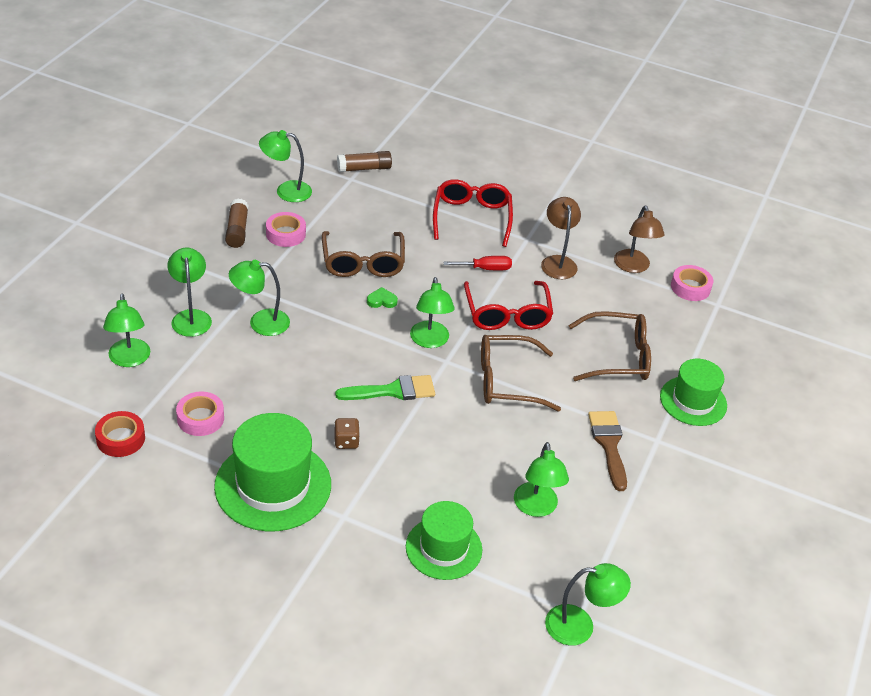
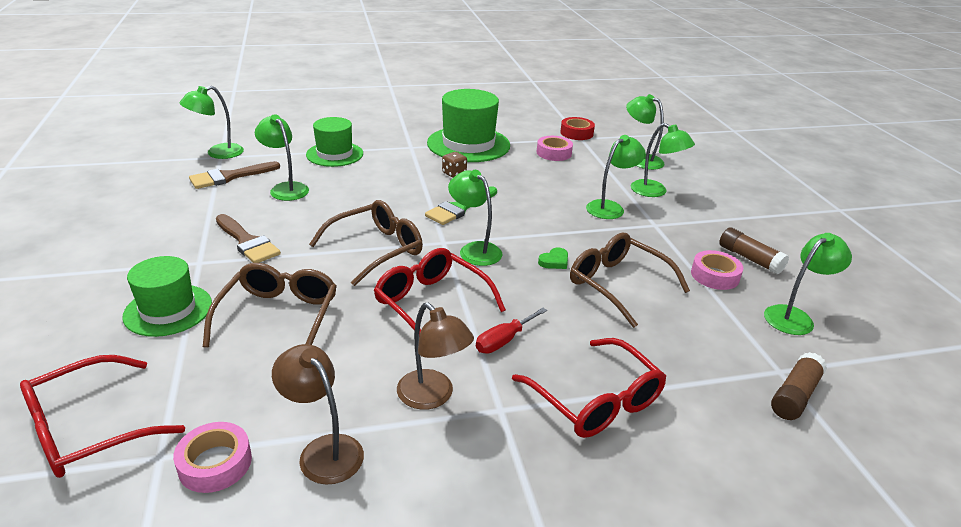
camera: 145 degrees right, 10 degrees down
(585, 562) = (229, 177): none -> brown brush
(618, 357) = (279, 316): brown glasses -> brown glasses turned 135 degrees clockwise
(754, 337) = (88, 429): none -> red glasses

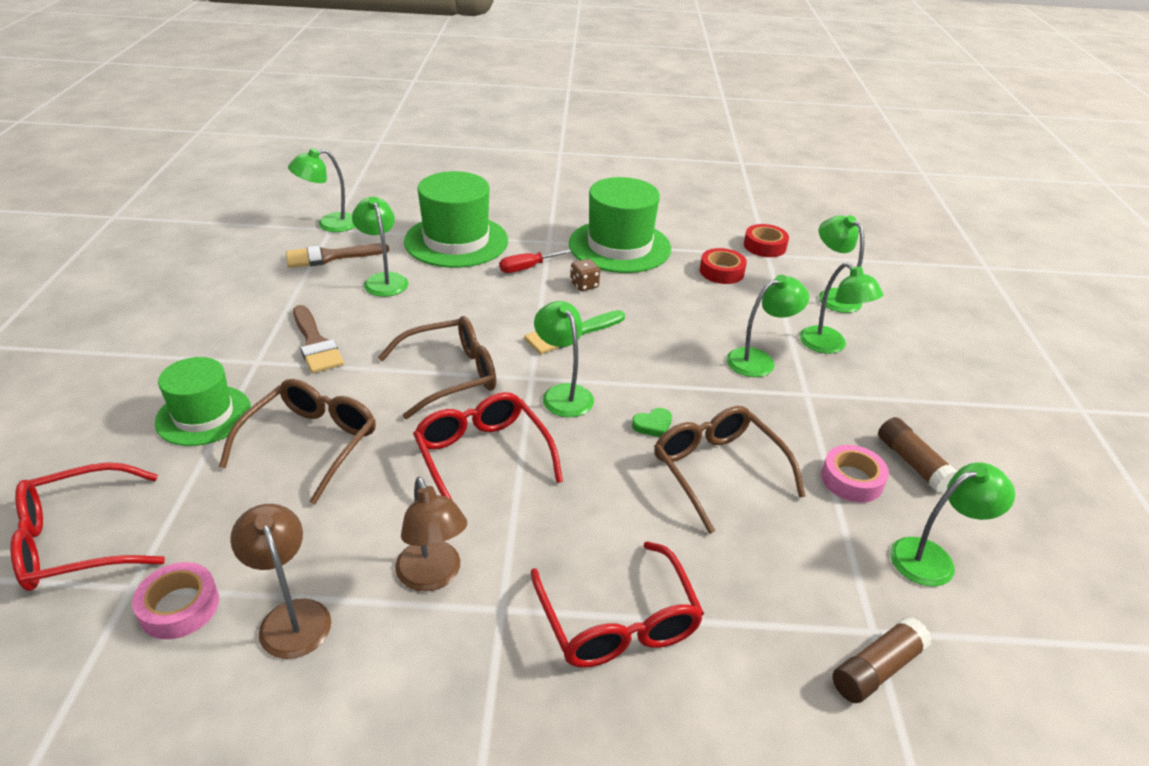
camera: 15 degrees right, 5 degrees up
(334, 154) = (456, 241): green hat -> green hat, size x1.56
(504, 340) = (544, 521): red screwdriver -> red screwdriver (527, 268)
(554, 153) = (721, 272): pink tape -> red tape

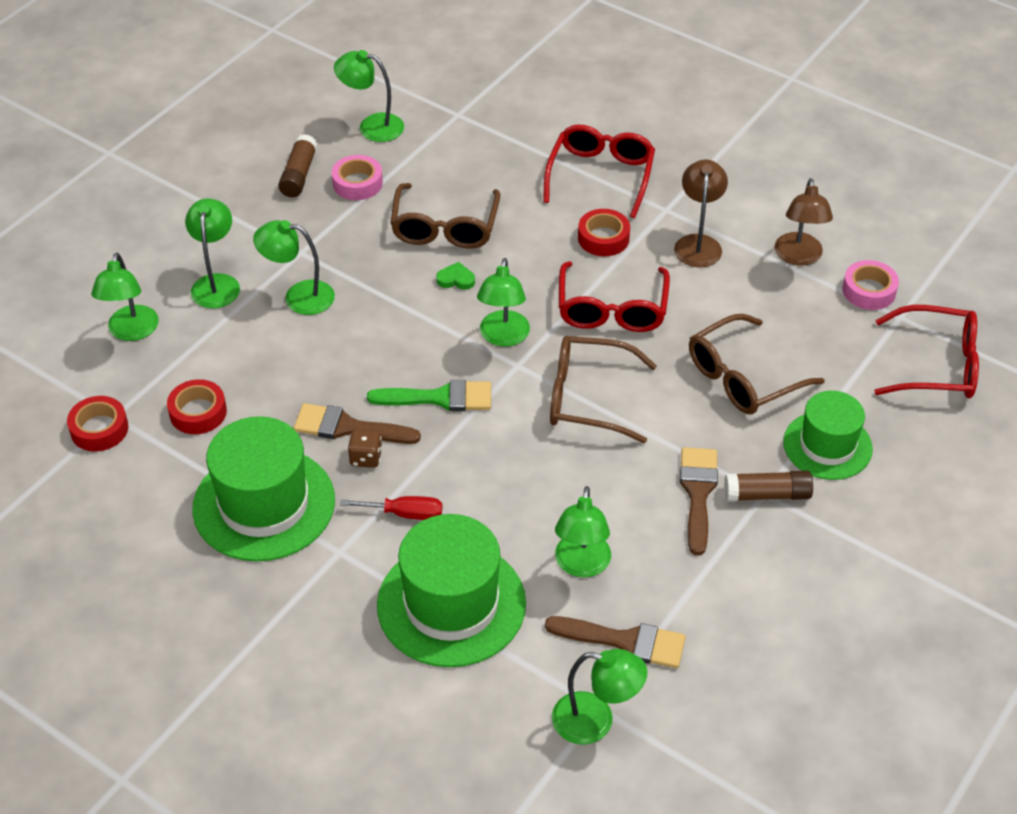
camera: 145 degrees left, 10 degrees up
(548, 532) = (603, 238): none -> red tape
(616, 296) = (348, 427): none -> brown brush
(877, 669) = (478, 101): brown glue stick -> brown glue stick (767, 494)

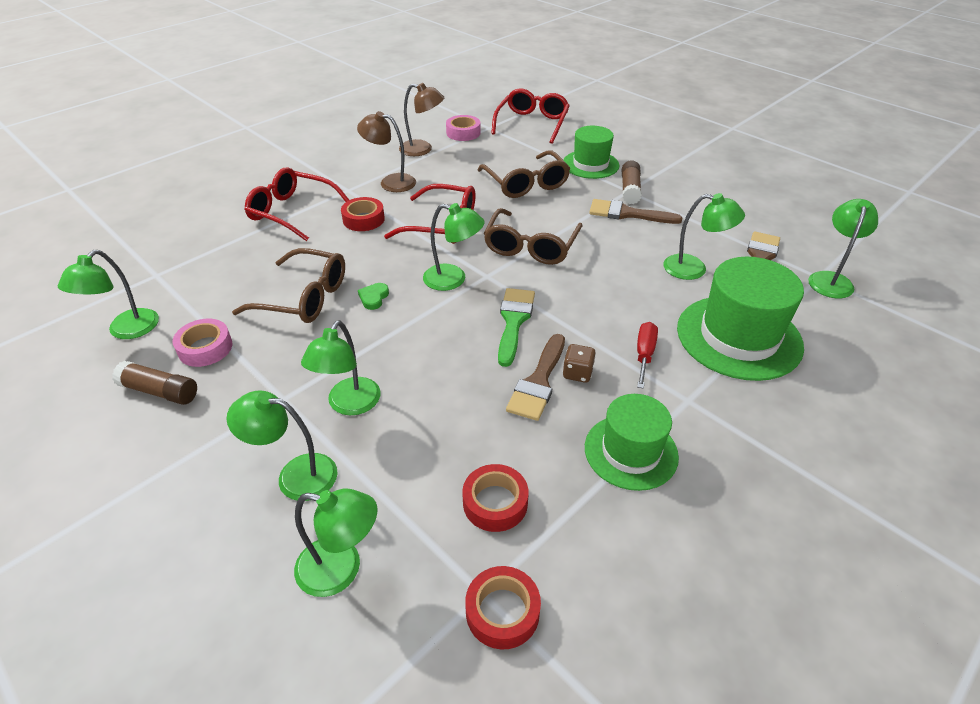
camera: 80 degrees left, 5 degrees down
(264, 504) = (631, 451): green hat -> green hat, size x0.64

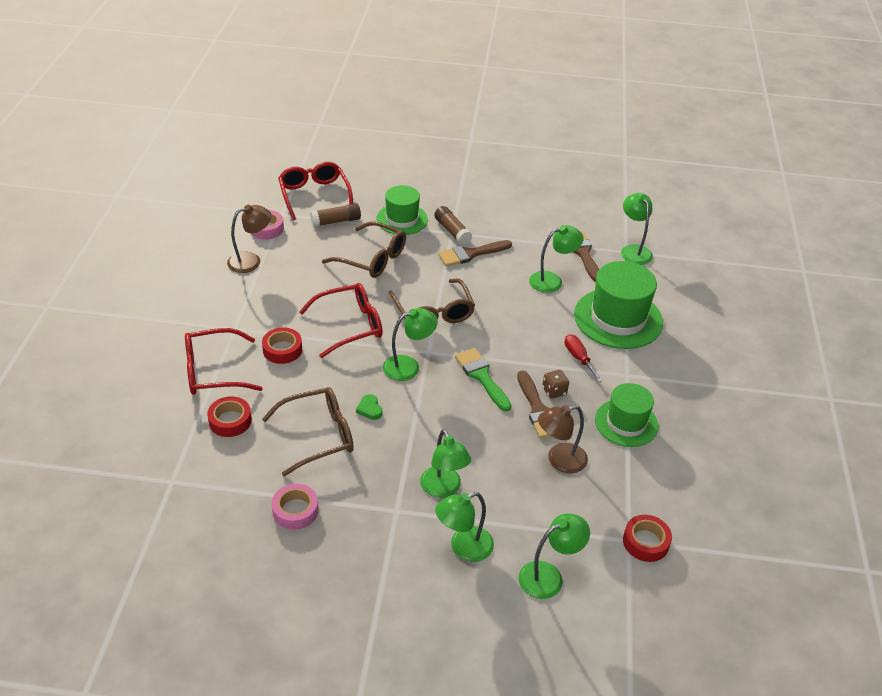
camera: 40 degrees left, 0 degrees up
(126, 330) = (214, 534): green lamp -> none
(160, 391) = (305, 556): brown glue stick -> brown glue stick (336, 221)
(390, 182) = (262, 305): brown lamp -> brown lamp (559, 460)
(495, 503) = (587, 493): red tape -> red tape (230, 421)

